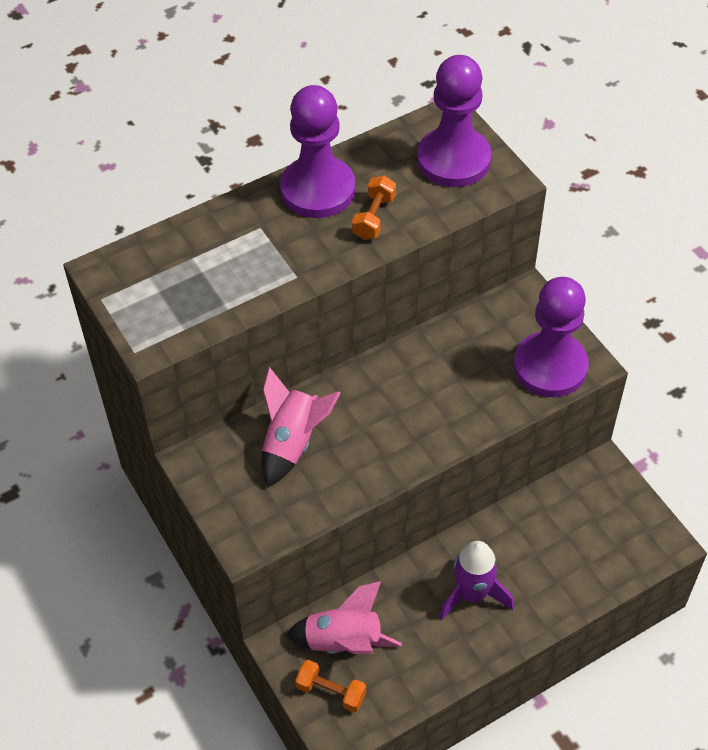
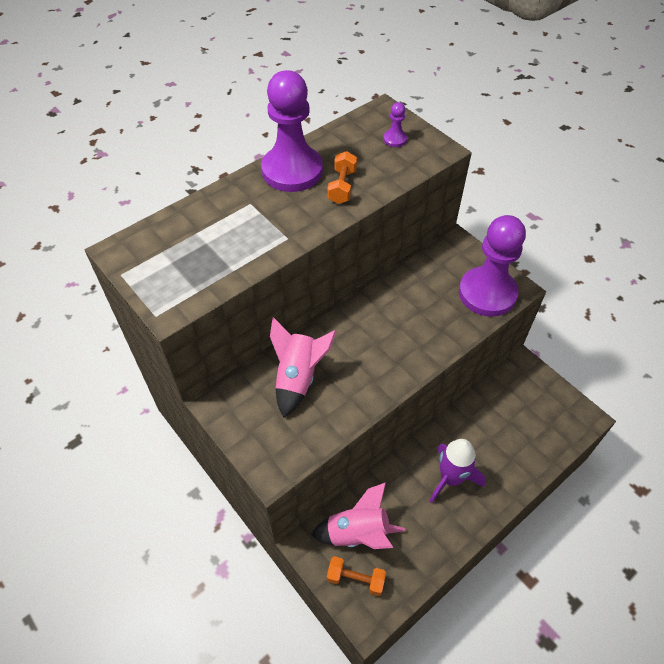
camera: 10 degrees left, 0 degrees up
(453, 160) = (395, 139): purple pawn -> purple pawn, size x0.40

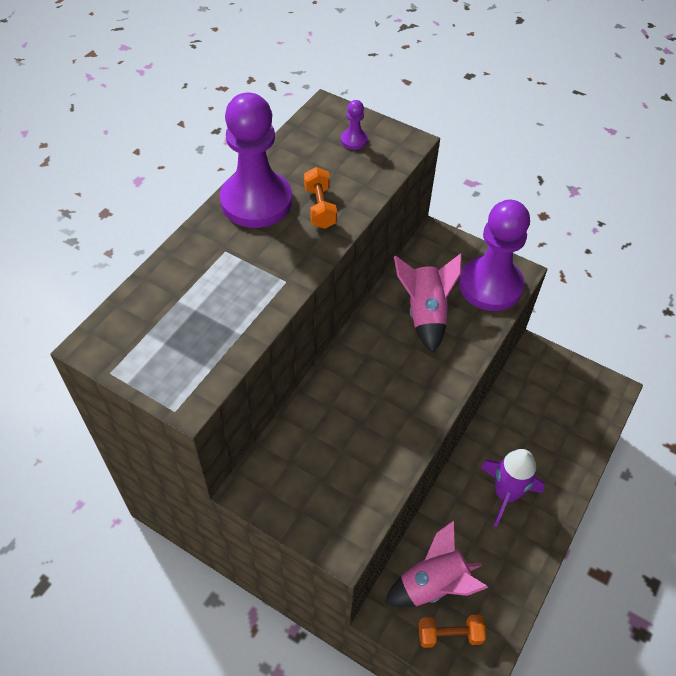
camera: 20 degrees left, 0 degrees up
(298, 378) = (329, 434): pink rocket -> pink rocket (425, 314)

